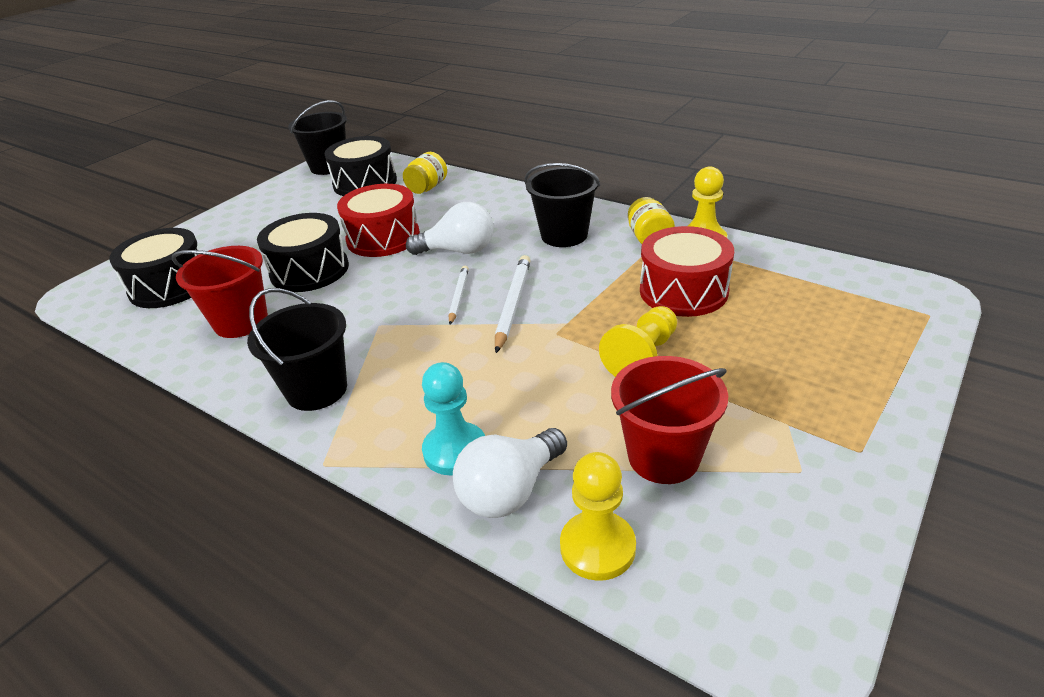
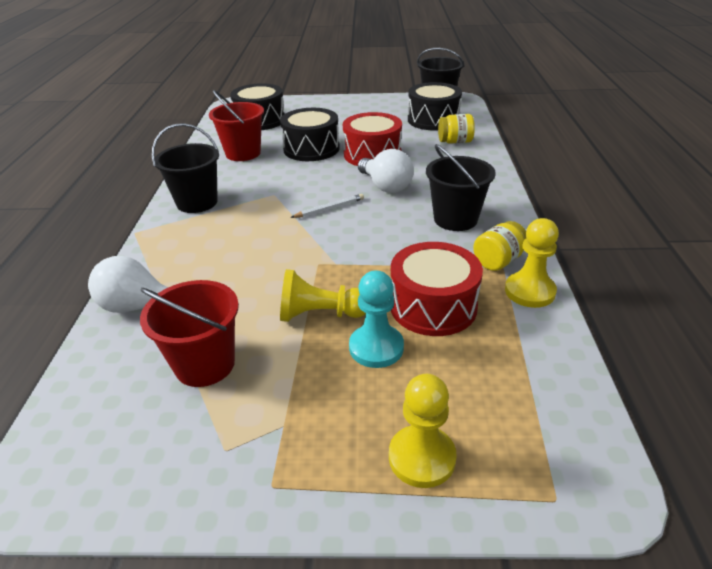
camera: 55 degrees right, 0 degrees up
(455, 451) = (167, 271): turquoise pawn -> turquoise pawn (376, 347)
(513, 304) = (339, 232): white pencil -> none
(597, 547) = (101, 363): yellow pawn -> yellow pawn (422, 457)

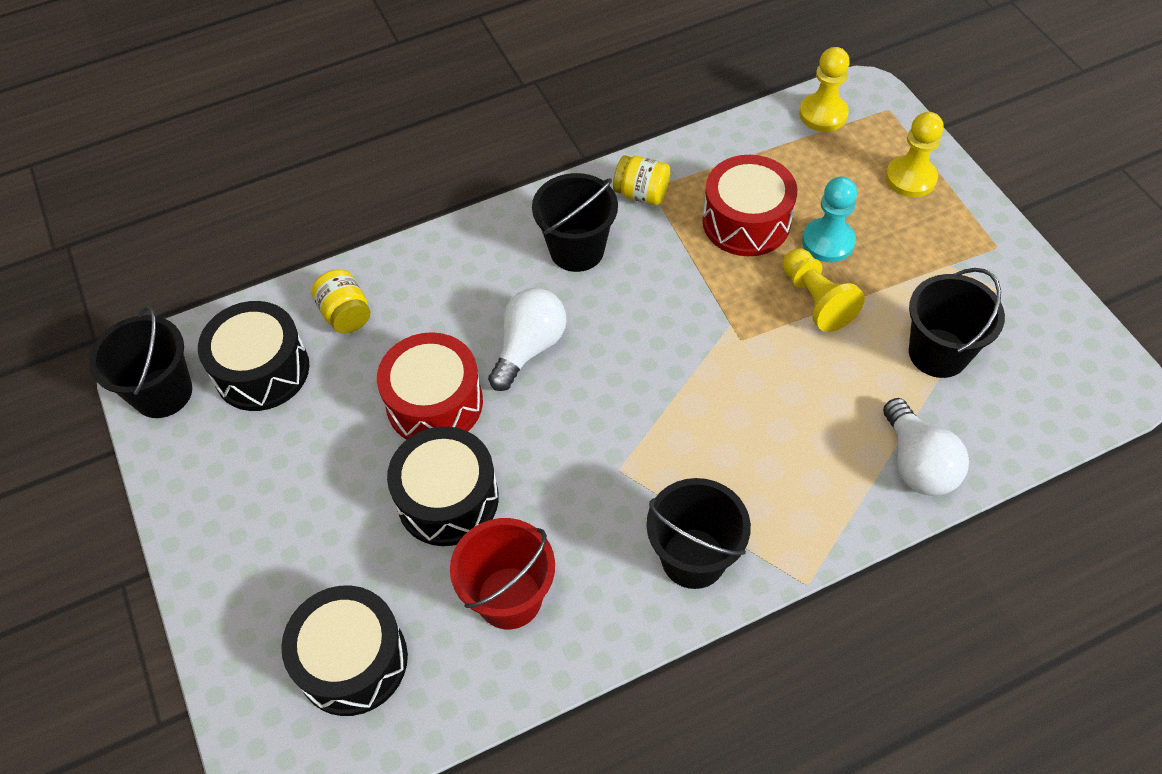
camera: 115 degrees left, 20 degrees up
(205, 364) = (938, 353): red bucket -> black bucket
(329, 208) = (620, 384): white pencil -> none
(529, 291) = (678, 161): yellow pawn -> yellow pawn (823, 114)

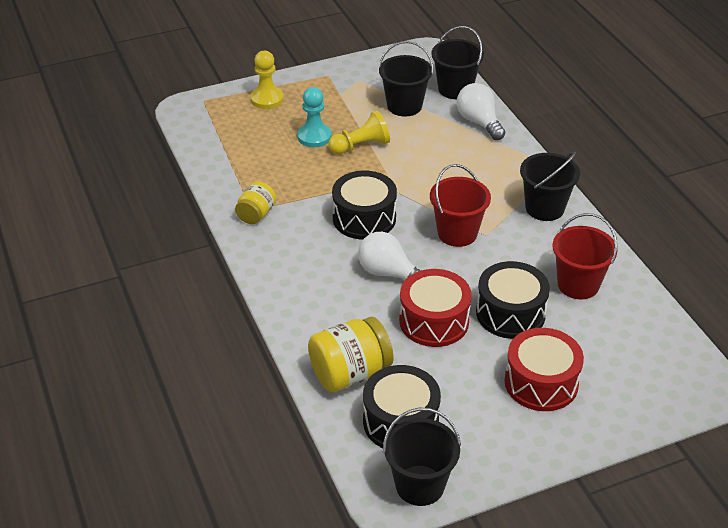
camera: 90 degrees left, 15 degrees down
(346, 314) = (350, 373): yellow jar -> yellow jar, size x1.69
(352, 660) = (629, 356): black drum -> black drum (364, 218)
(577, 250) = (304, 248): black bucket -> black bucket (455, 89)
(620, 431) = (457, 233): none -> red bucket
(746, 222) = (291, 169): red drum -> red drum (541, 383)
(823, 114) = (200, 127): yellow pawn -> none
(917, 463) = (479, 122): white light bulb -> white light bulb turned 105 degrees counterclockwise

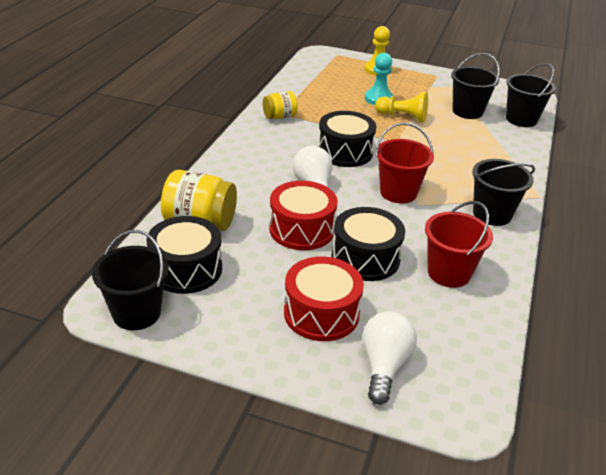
camera: 40 degrees right, 5 degrees down
(479, 122) = (513, 143): white light bulb -> white light bulb (384, 366)

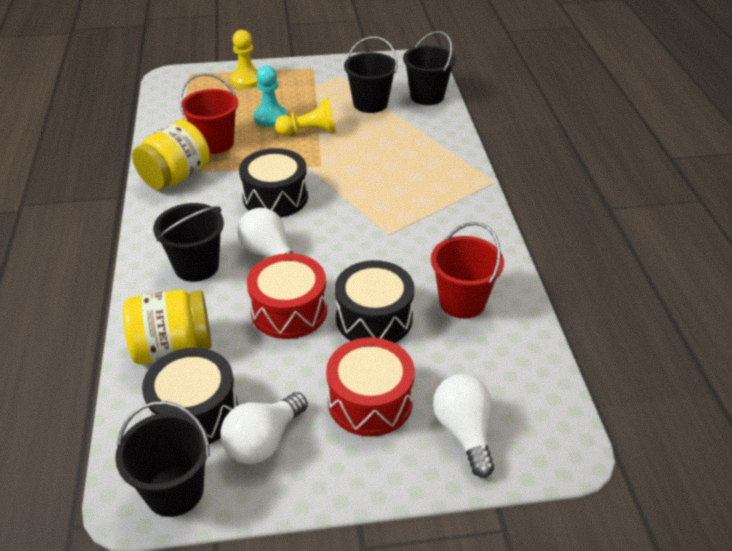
camera: 25 degrees left, 5 degrees up
(221, 307) = (263, 441): none -> white light bulb
(280, 117) = (176, 177): yellow jar -> yellow jar, size x1.69
(398, 192) = (360, 227): red bucket -> red bucket (215, 143)
(492, 214) = (463, 218): black bucket -> black bucket (196, 266)

